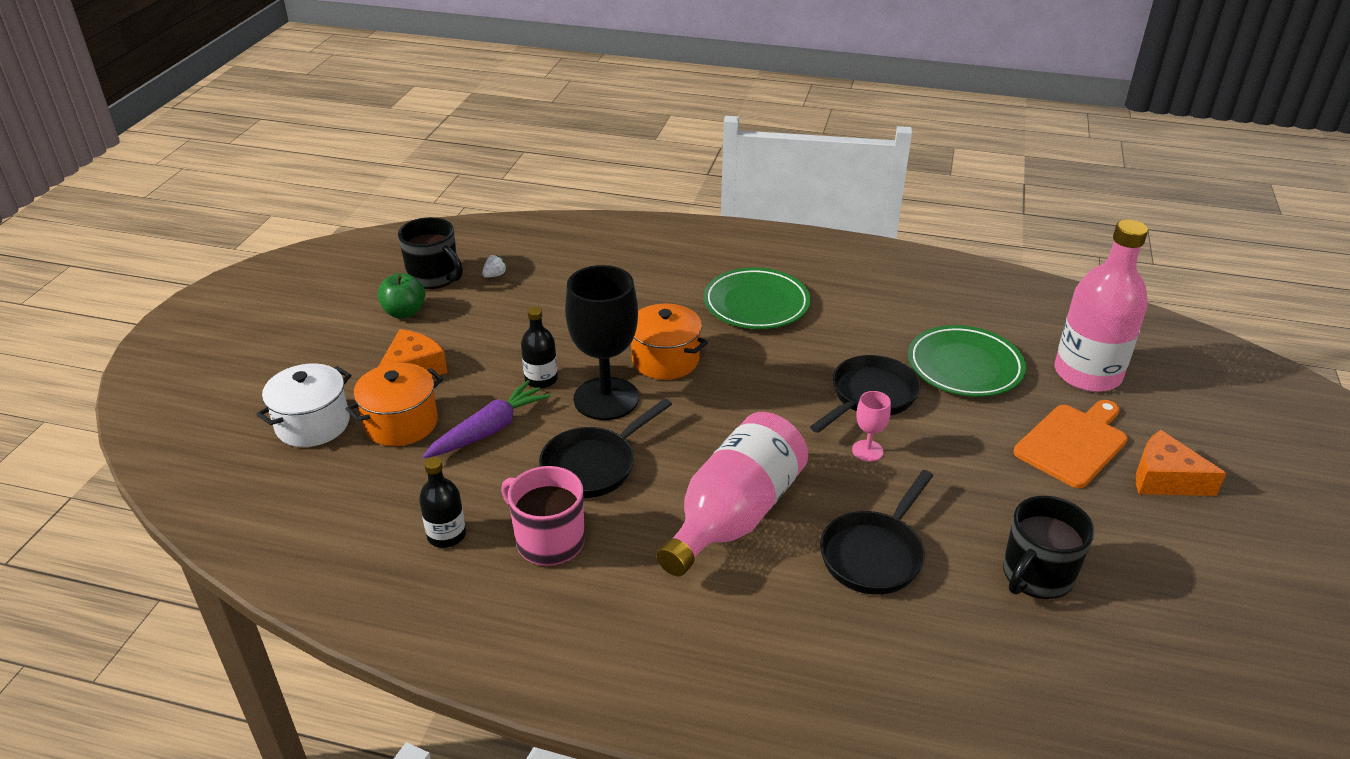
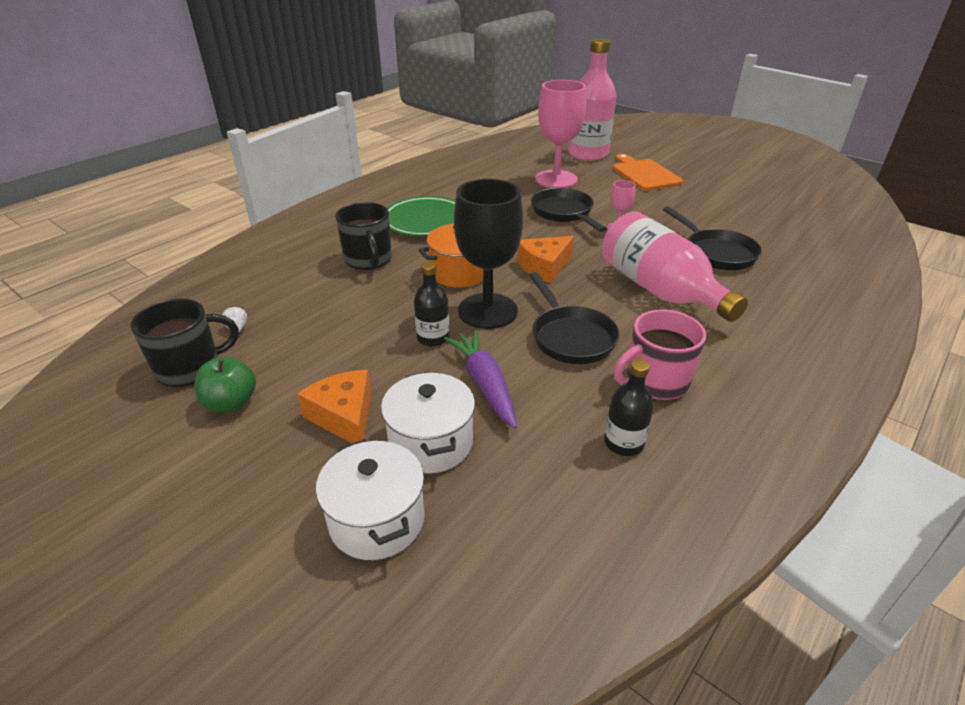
camera: 65 degrees left, 0 degrees up
(401, 423) = (431, 442): orange pot -> white pot
(964, 366) = (556, 179): green plate -> pink goblet
(1036, 576) = (748, 214): black mug -> black mug (368, 260)
(1165, 479) = (684, 164): orange cheese -> orange cheese (544, 267)

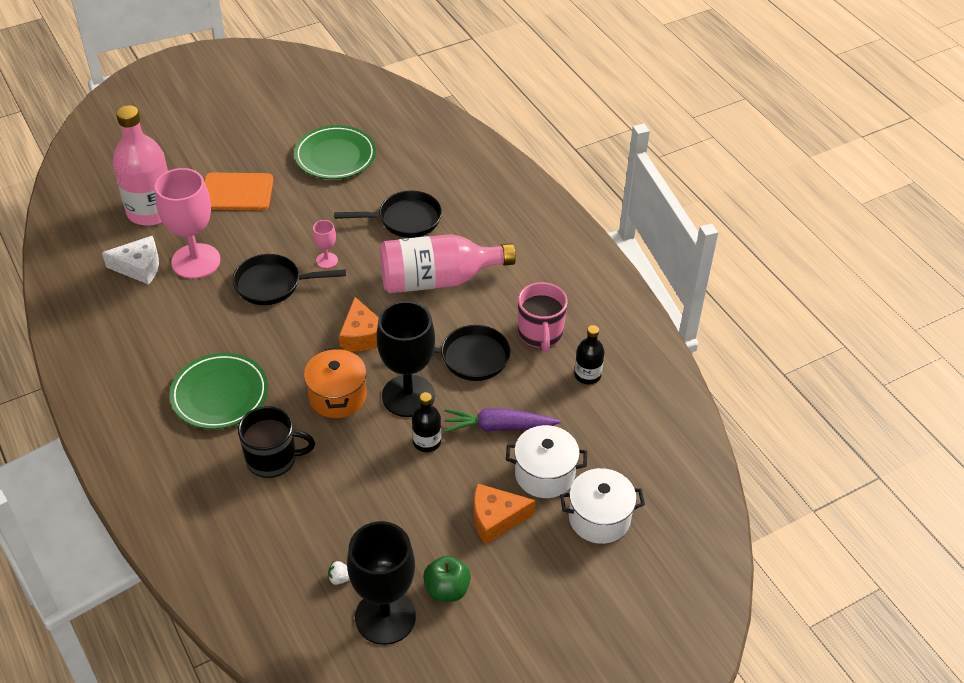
camera: 70 degrees left, 10 degrees up
(191, 368) = (385, 617): black mug -> black goblet
(529, 163) = (139, 267): none -> white cheese
(745, 202) = (335, 156): none -> green plate

